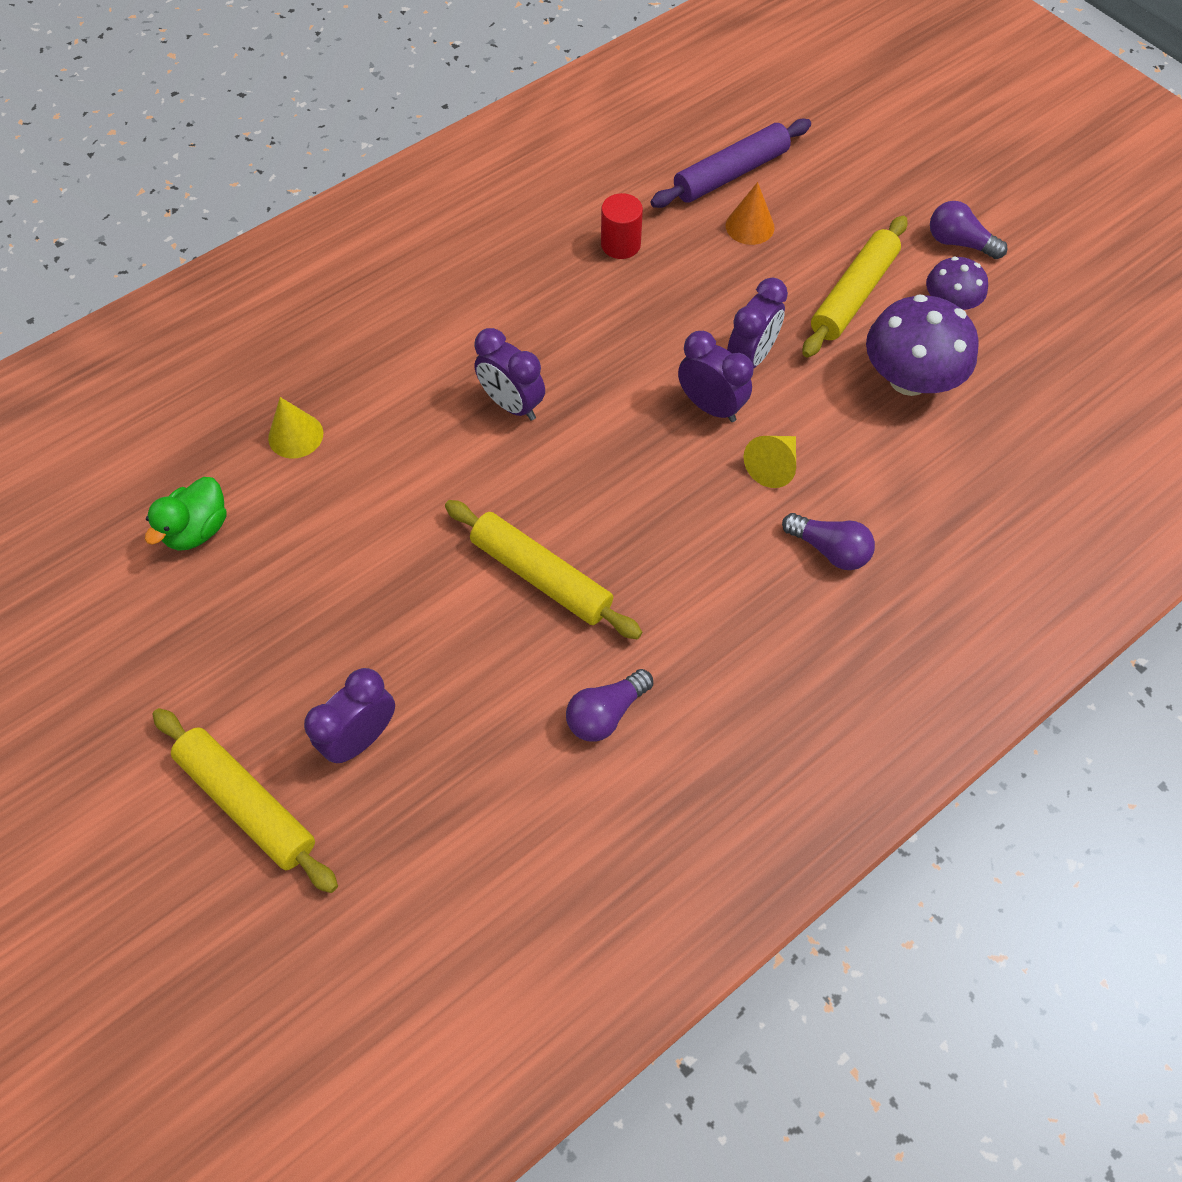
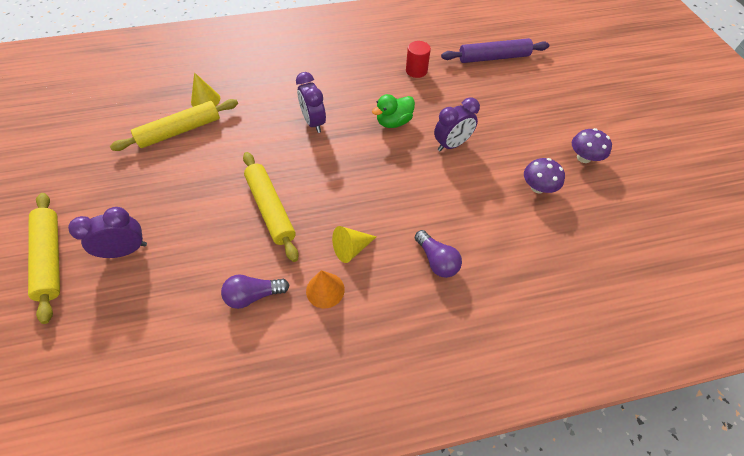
camera: 25 degrees right, 5 degrees down
(198, 529) = (133, 123): green duck -> green duck (394, 122)
(710, 406) = (415, 160): purple clock -> none
(750, 226) = (489, 83): orange cone -> orange cone (325, 290)
(773, 466) = (431, 203): yellow cone -> yellow cone (351, 248)
(852, 295) = (528, 134): yellow rolling pin -> yellow rolling pin (180, 131)
(909, 379) = (537, 187): purple mushroom -> purple mushroom, size x0.58
(958, 243) = (606, 129): purple light bulb -> none

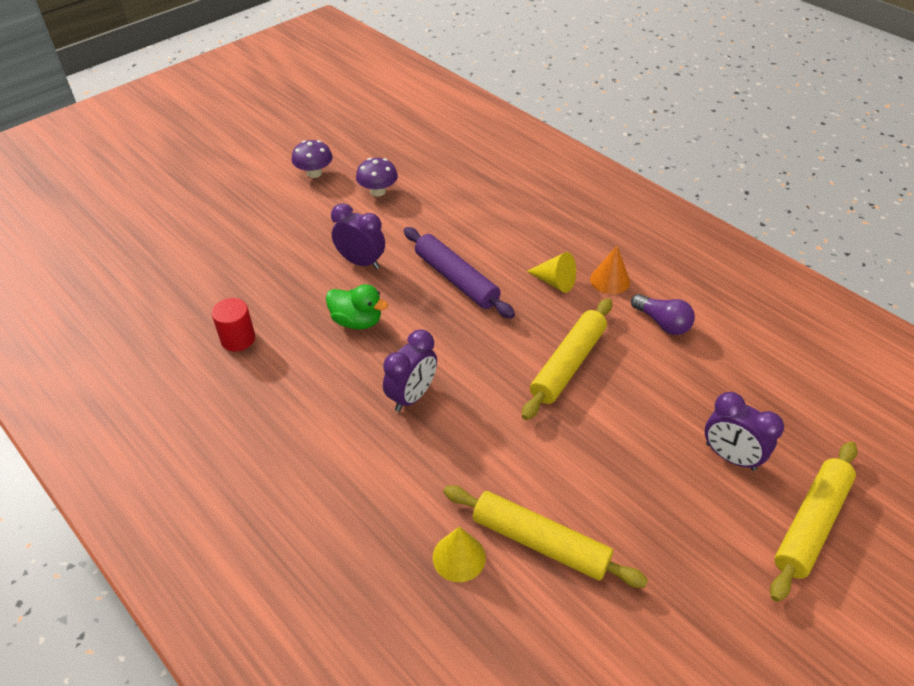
camera: 120 degrees left, 10 degrees down
(436, 260) = (516, 226): purple light bulb -> none
(493, 58) = (167, 276): purple rolling pin -> purple rolling pin (456, 279)

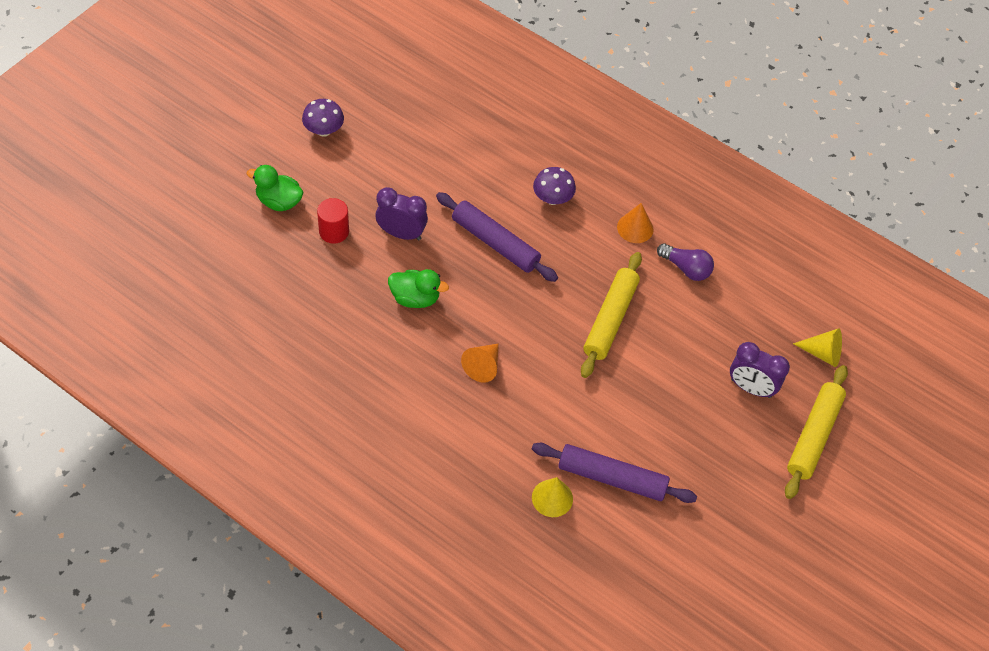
camera: 15 degrees left, 10 degrees up
(238, 339) = (312, 329): red cylinder -> red cylinder (334, 231)
(249, 225) = (279, 201): none -> green duck
(378, 191) = (395, 147): purple mushroom -> purple mushroom (552, 198)
(412, 396) = (483, 366): purple clock -> orange cone
(540, 542) = (612, 478): yellow rolling pin -> purple rolling pin
(555, 282) = (586, 235): yellow cone -> yellow cone (822, 353)

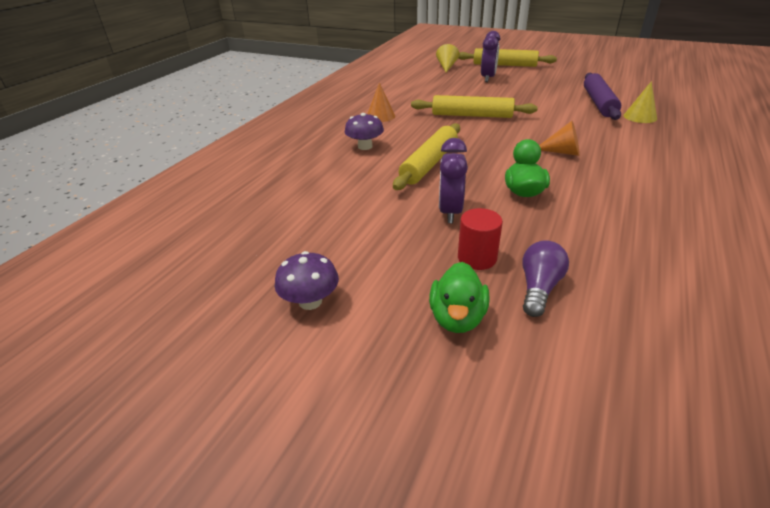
camera: 95 degrees left, 20 degrees down
(495, 243) = (429, 163): purple rolling pin -> yellow rolling pin
(686, 268) = (408, 99): purple light bulb -> purple light bulb (539, 288)

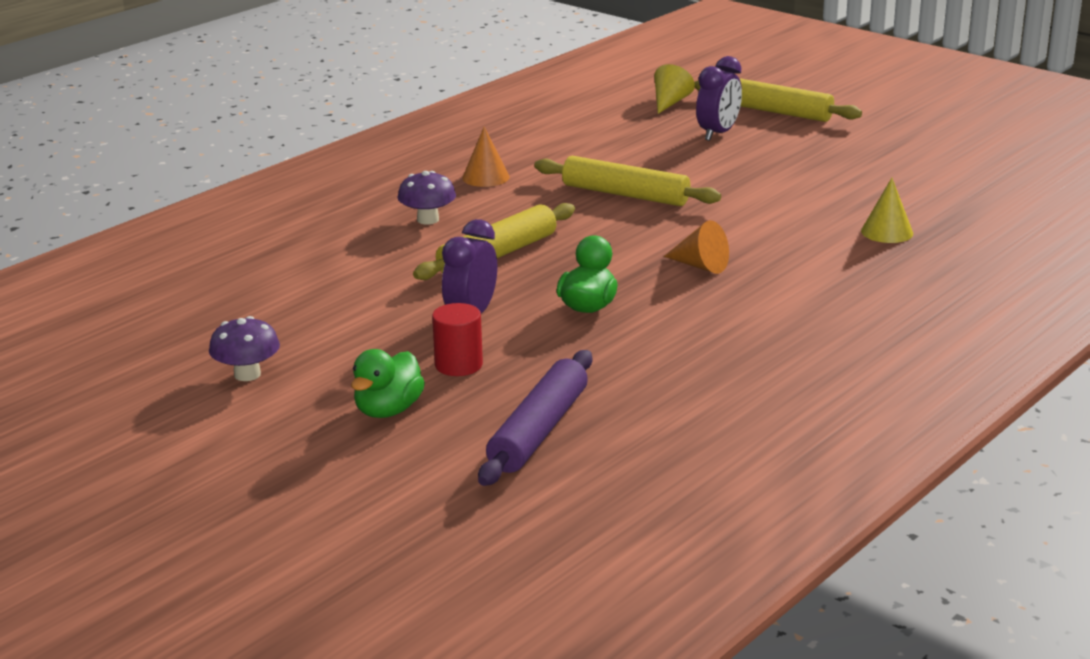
camera: 15 degrees right, 10 degrees down
(539, 288) = (500, 401): purple light bulb -> none
(599, 103) = (851, 201): purple rolling pin -> purple rolling pin (539, 431)

